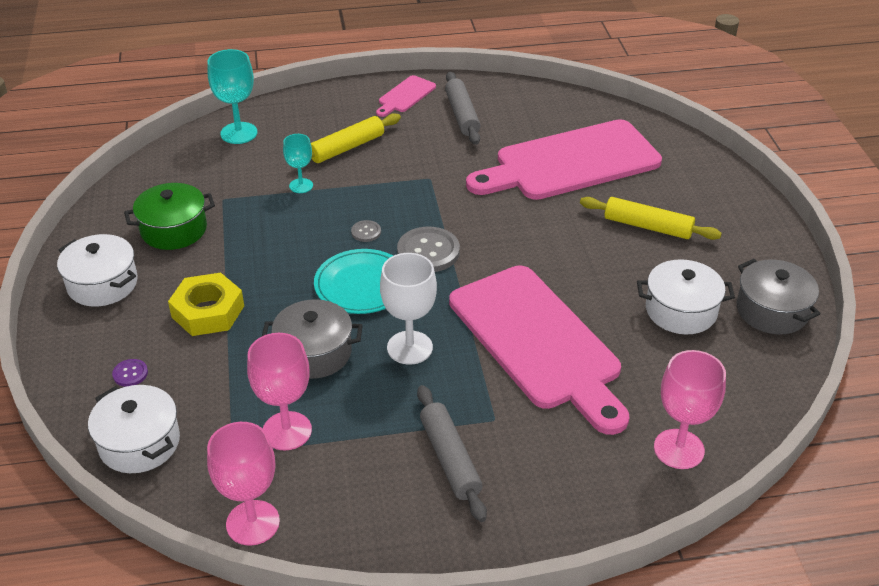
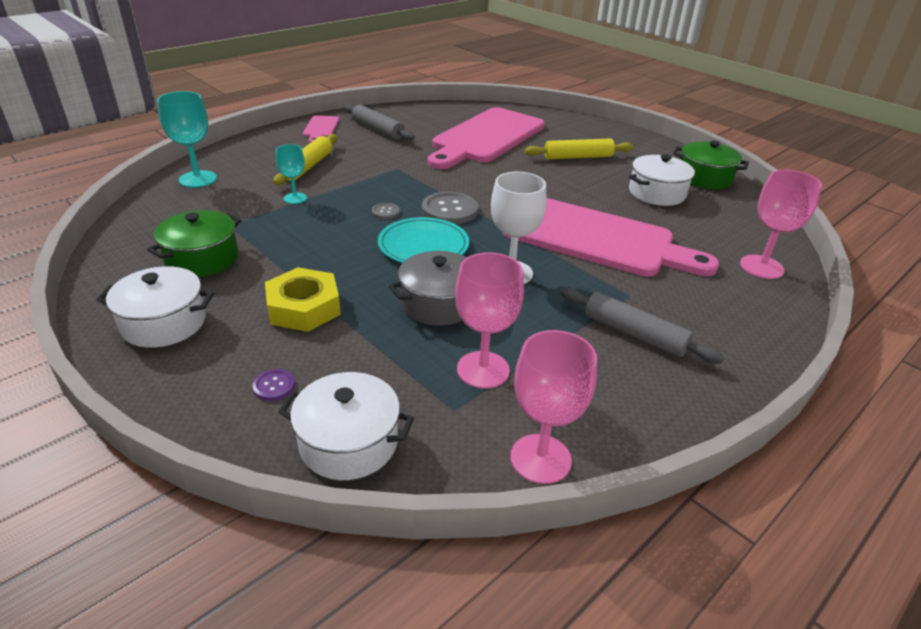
camera: 35 degrees left, 5 degrees down
(772, 311) = (704, 178): grey pot -> green pot

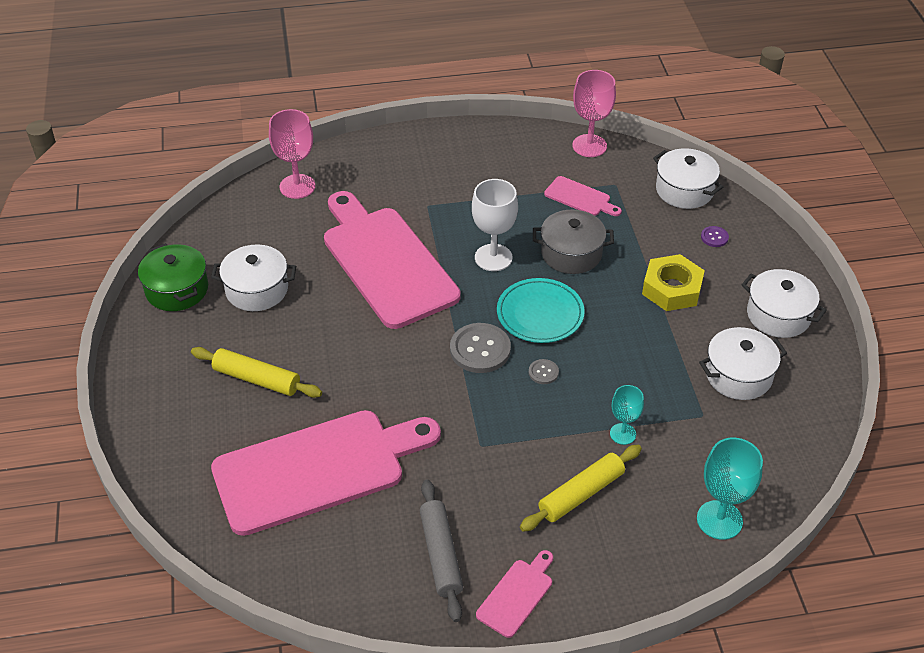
camera: 145 degrees left, 10 degrees up
(202, 259) = (738, 375): green pot -> white pot
(483, 370) = (580, 198): pink goblet -> pink cutting board
(634, 334) = (460, 180): grey rolling pin -> none

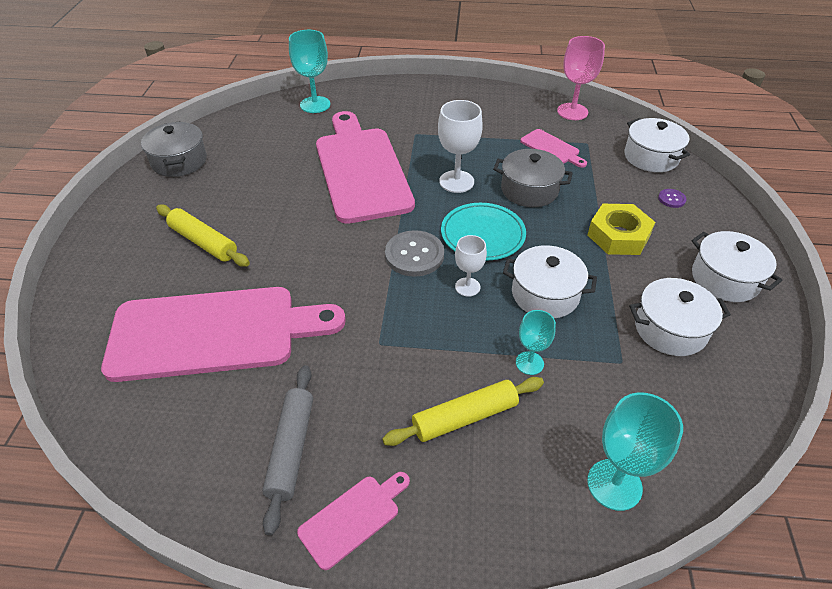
camera: 15 degrees right, 0 degrees up
(177, 289) = (179, 161): green pot -> grey pot
(257, 289) = (243, 172): white pot -> white pot (545, 294)
(297, 186) = (315, 105): pink goblet -> turquoise goblet
(543, 372) = (467, 287): grey button -> white goblet

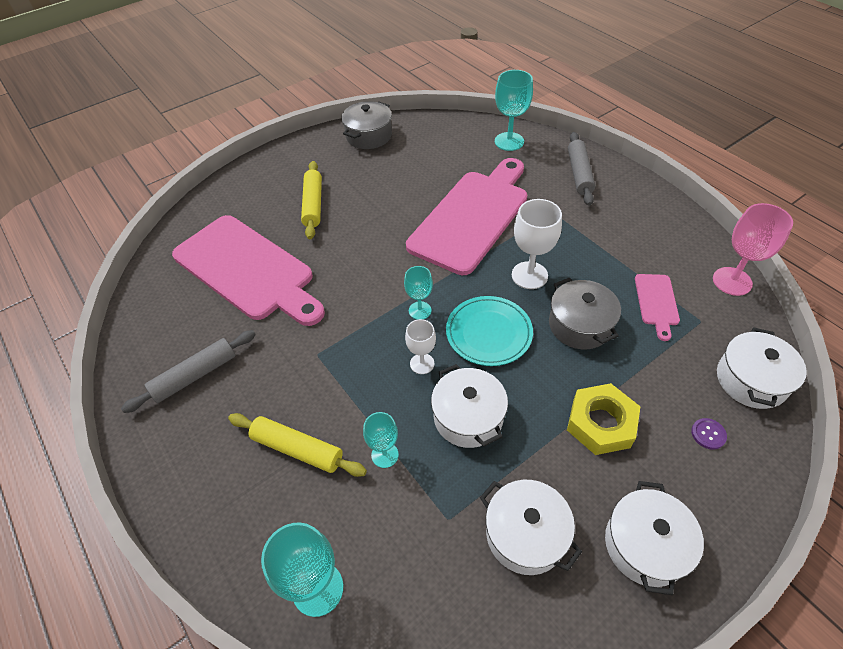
camera: 50 degrees right, 5 degrees up
(353, 518) = (170, 445): pink cutting board -> none
(398, 100) = (579, 174): none -> grey rolling pin
(414, 255) = (420, 310): grey button -> turquoise goblet

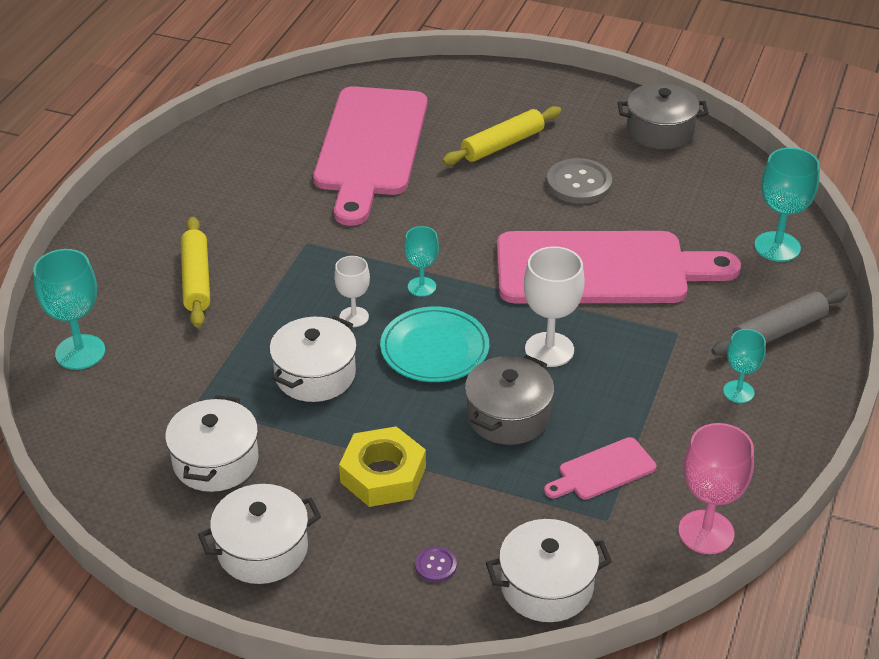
camera: 55 degrees right, 10 degrees down
(195, 375) = (223, 181): grey rolling pin -> none
(384, 189) = (579, 183): none -> grey button
(385, 455) = (231, 336): turquoise goblet -> turquoise goblet (738, 392)

